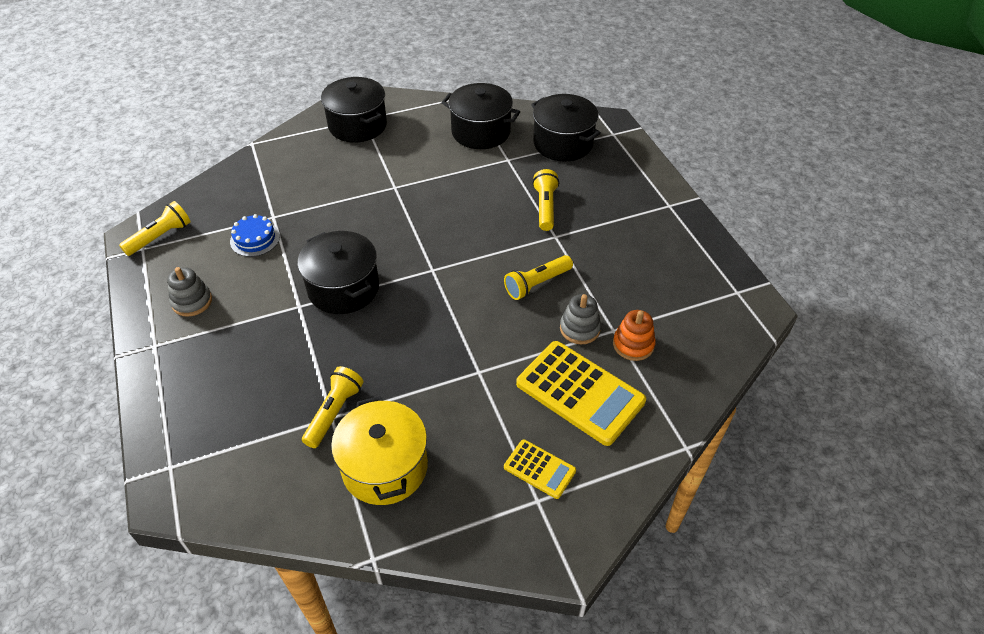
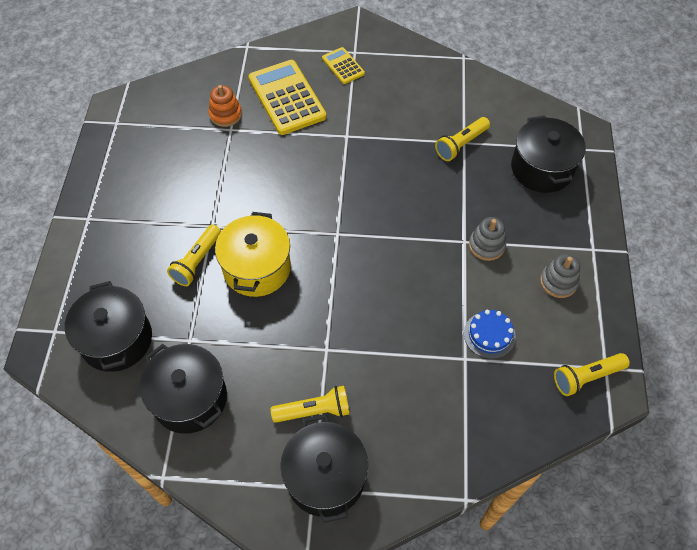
camera: 155 degrees left, 10 degrees up
(343, 288) = (421, 244): black pot -> black pot (541, 168)
(384, 467) = (439, 100): yellow pot -> yellow pot (257, 268)
(537, 284) = (259, 187): yellow flashlight -> yellow flashlight (314, 411)
(580, 328) = (254, 139): grey stacking toy -> grey stacking toy (486, 245)

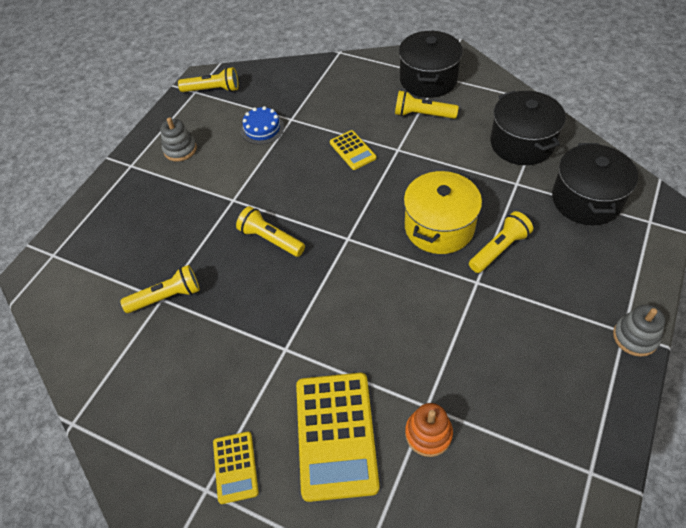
camera: 155 degrees left, 5 degrees down
(374, 334) = (353, 150): none -> yellow calculator
(405, 213) = (271, 239): none -> yellow flashlight
(486, 245) = (216, 191): grey stacking toy -> grey stacking toy (635, 337)
(541, 168) = (109, 246): black pot -> none

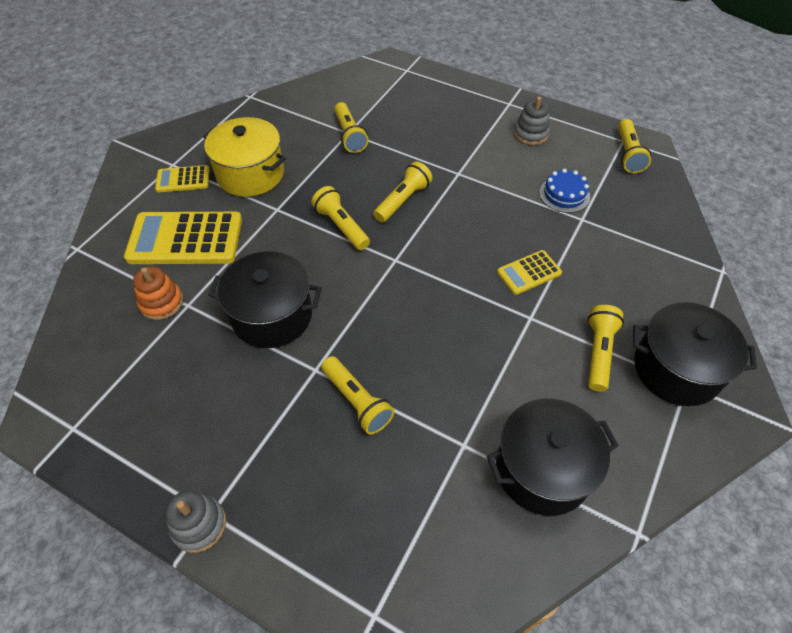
camera: 90 degrees right, 0 degrees up
(308, 285) = (341, 226): none -> yellow flashlight
(439, 227) = (399, 344): yellow pot -> yellow pot (250, 174)
(586, 200) = (425, 532): black pot -> black pot (272, 316)

